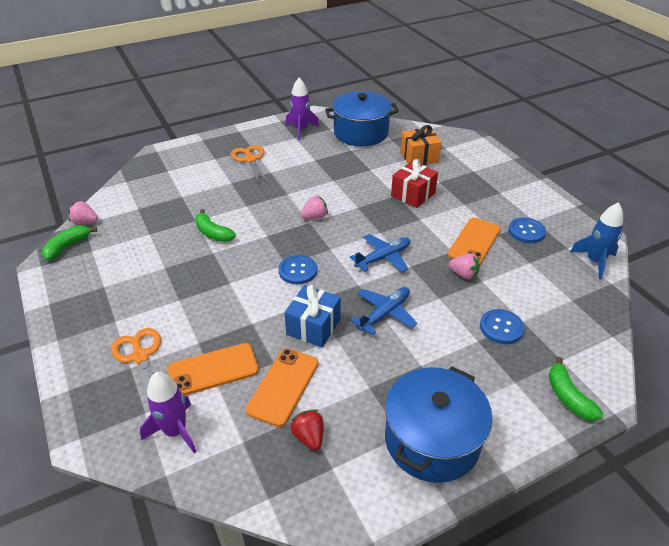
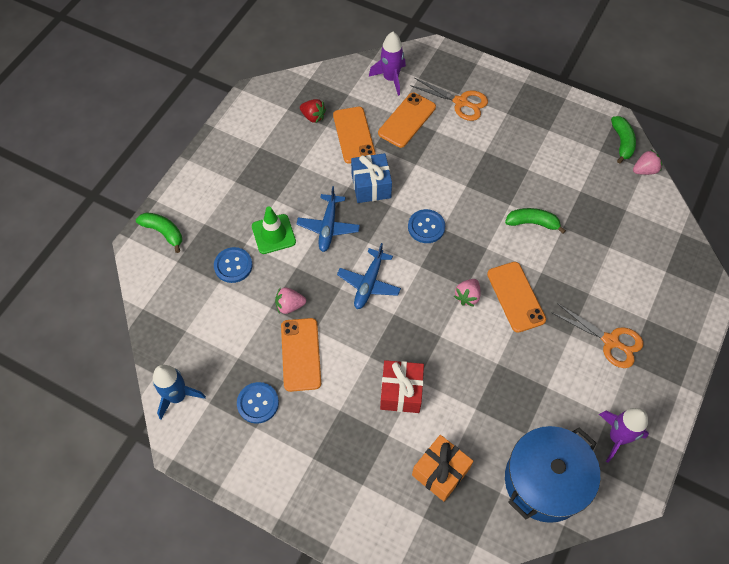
camera: 145 degrees right, 20 degrees up
(281, 202) = (516, 297): none -> orange phone
(432, 440) = (240, 154): blue pot -> none
(443, 334) = (273, 234): none -> green traffic cone

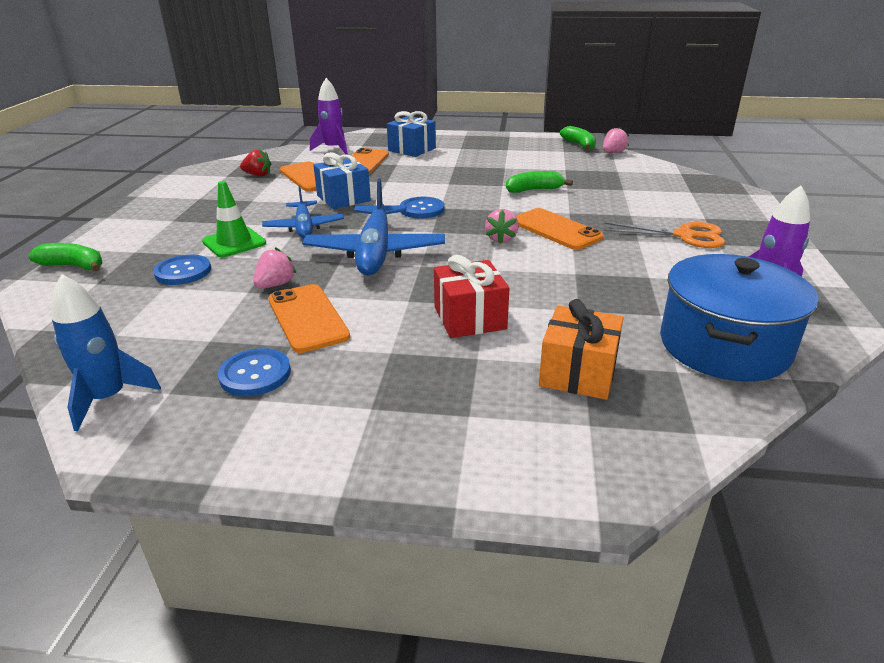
camera: 20 degrees left, 30 degrees down
(290, 305) = (275, 285): pink strawberry -> pink strawberry turned 150 degrees clockwise
(369, 283) = (375, 252): blue plane -> blue plane, size x1.62
(460, 102) = (412, 149): orange scissors -> blue gift

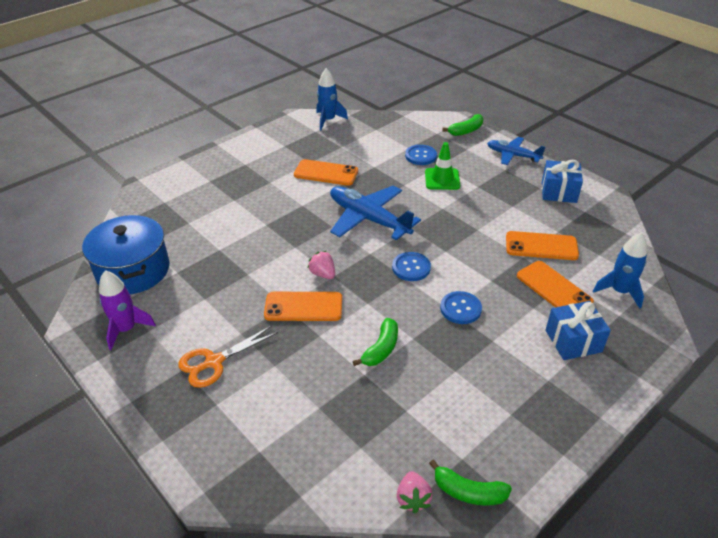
camera: 130 degrees right, 10 degrees up
(255, 374) = (301, 149): blue button -> blue button (460, 309)
(258, 175) = (571, 225): red strawberry -> none
(275, 285) = (370, 175): pink strawberry -> none
(304, 227) = (437, 209): blue plane -> blue plane (513, 155)
(333, 149) = (619, 291): purple rocket -> blue rocket
(343, 198) = (473, 243): blue gift -> blue gift (559, 192)
(470, 318) = (262, 214): red gift -> none
(578, 373) = (187, 217): orange gift -> none

